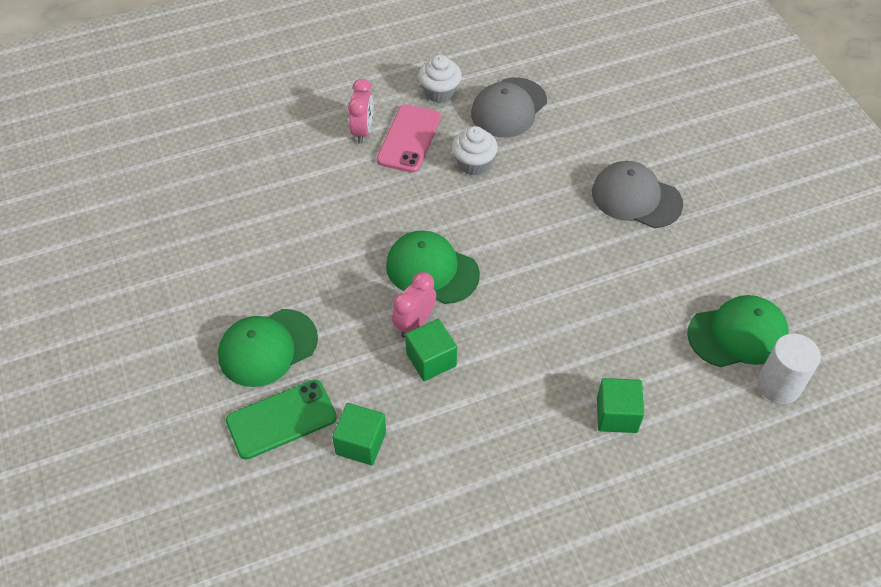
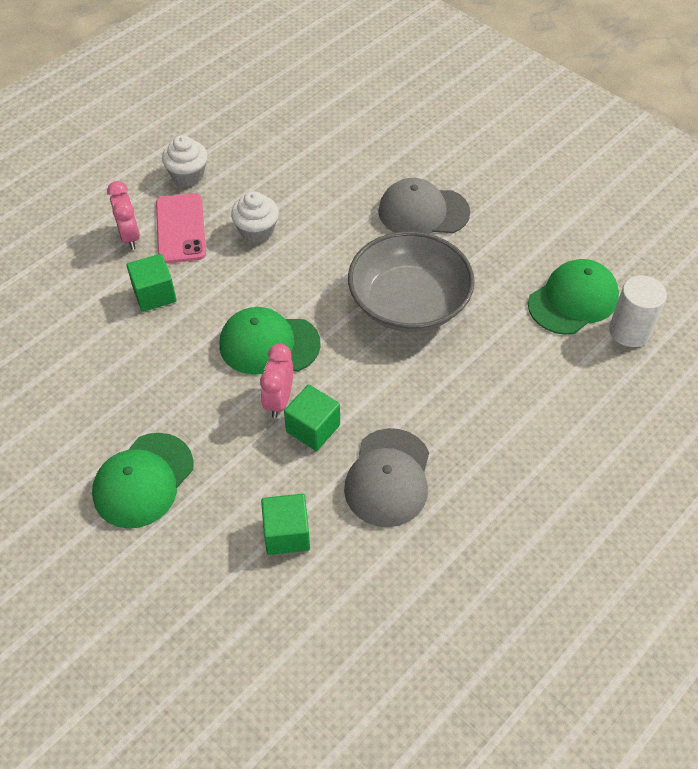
camera: 25 degrees left, 0 degrees up
(281, 419) = (195, 544): green phone -> none
(508, 108) = (262, 168): grey cap -> grey cap (388, 478)
(577, 278) = (409, 302): none -> grey bowl
(617, 415) = (508, 411): green cube -> green cube (154, 294)

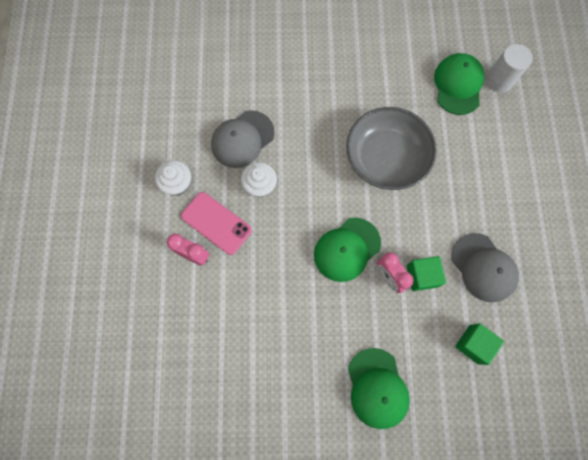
camera: 45 degrees left, 20 degrees up
(154, 294) = (252, 278): green cube -> none
(423, 212) = (332, 94): grey cap -> grey cap (242, 139)

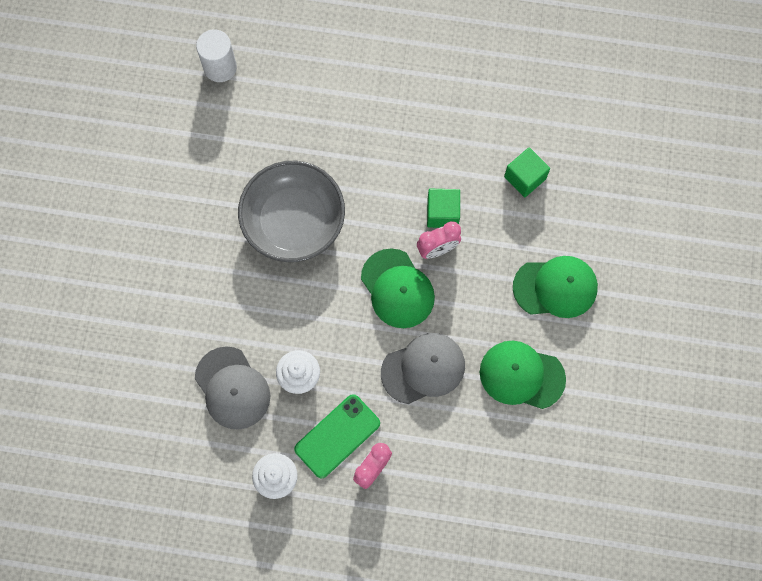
camera: 80 degrees left, 0 degrees up
(216, 223) = (337, 436): pink phone -> green phone
(458, 85) = (215, 116): green cap -> green cap (521, 375)
(483, 267) = (444, 146): grey cap -> grey cap (423, 368)

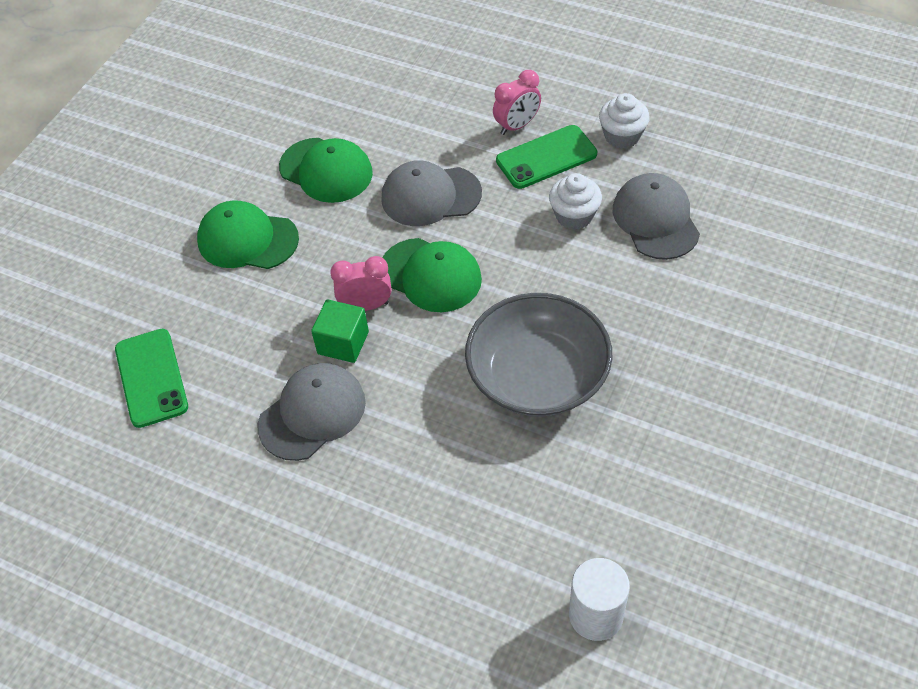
camera: 160 degrees left, 20 degrees down
(397, 289) = (431, 275): green cap -> green cap turned 135 degrees clockwise
(442, 153) = (312, 413): none -> grey cap
(525, 178) = (221, 360): green cube -> none
(568, 151) = (151, 378): none -> green phone

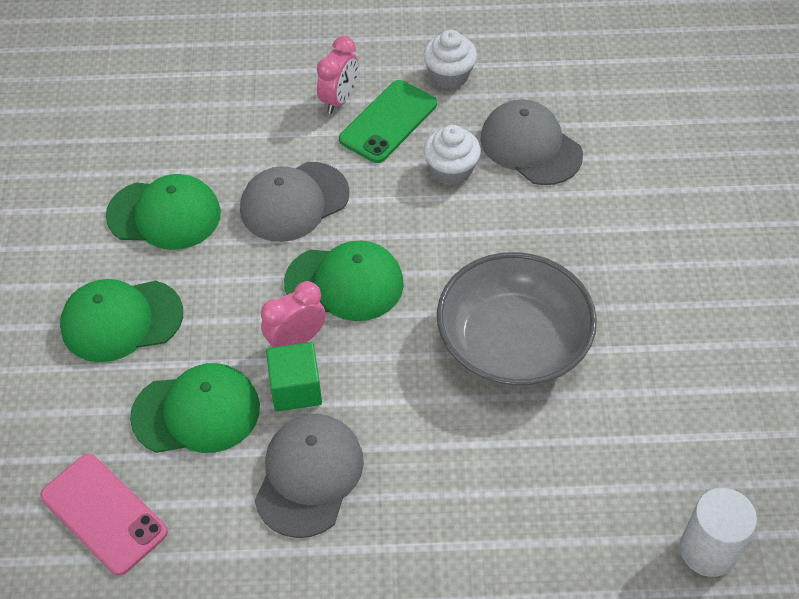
camera: 30 degrees left, 0 degrees up
(151, 378) = (104, 514): green phone -> pink phone
(260, 330) = (196, 412): none -> green cap

